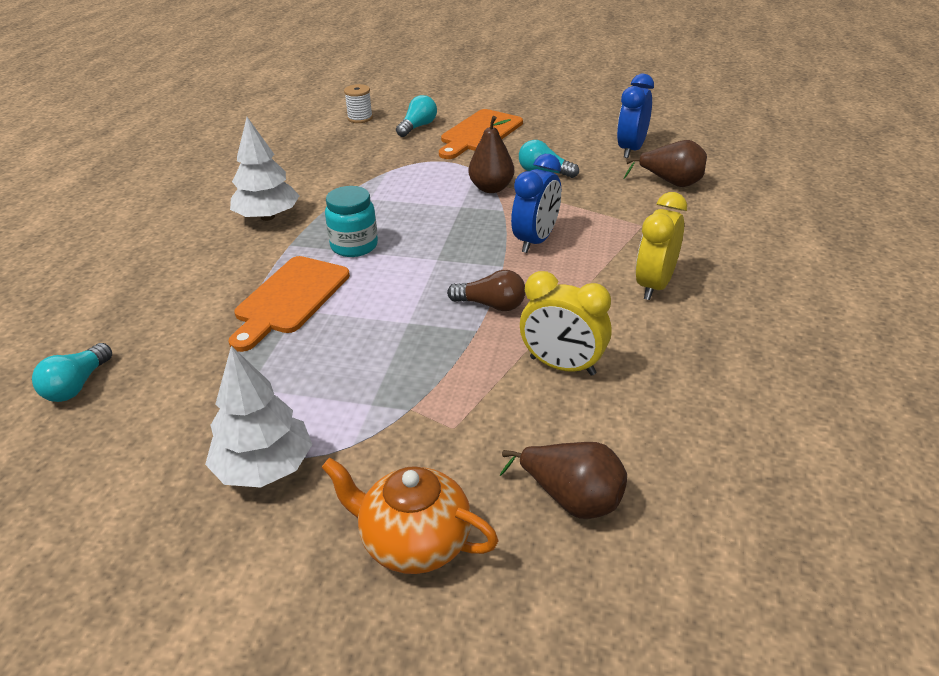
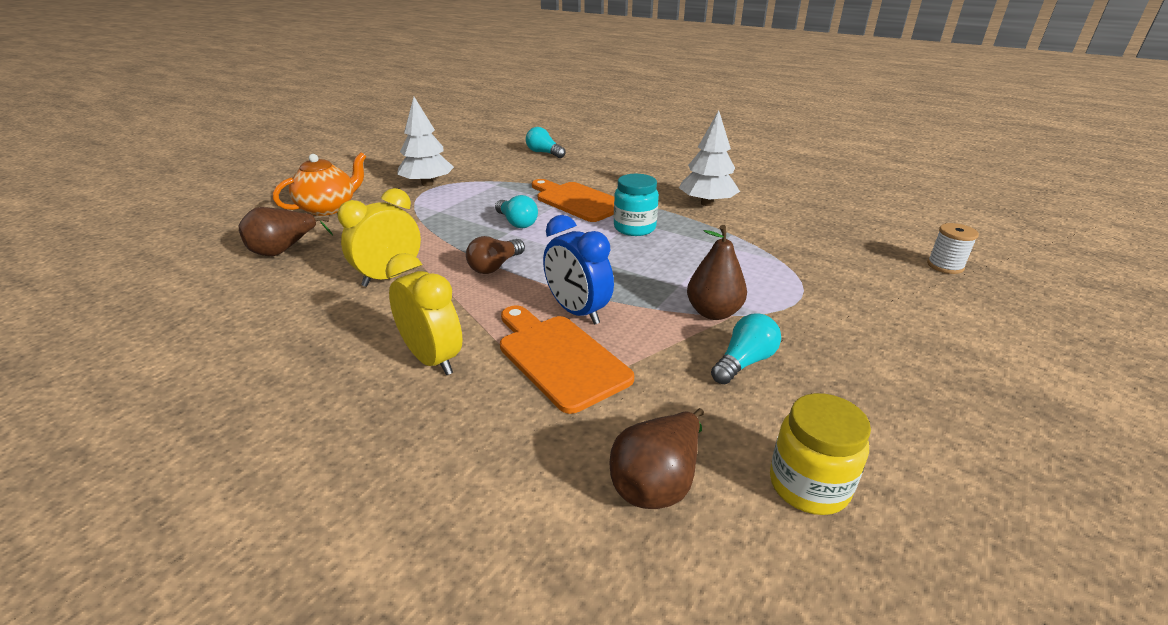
camera: 110 degrees right, 5 degrees down
(418, 127) = (917, 298): turquoise light bulb -> turquoise light bulb (516, 223)
(479, 133) = (892, 340): orange cutting board -> orange cutting board (559, 358)
(631, 149) = (808, 486): blue clock -> yellow jar

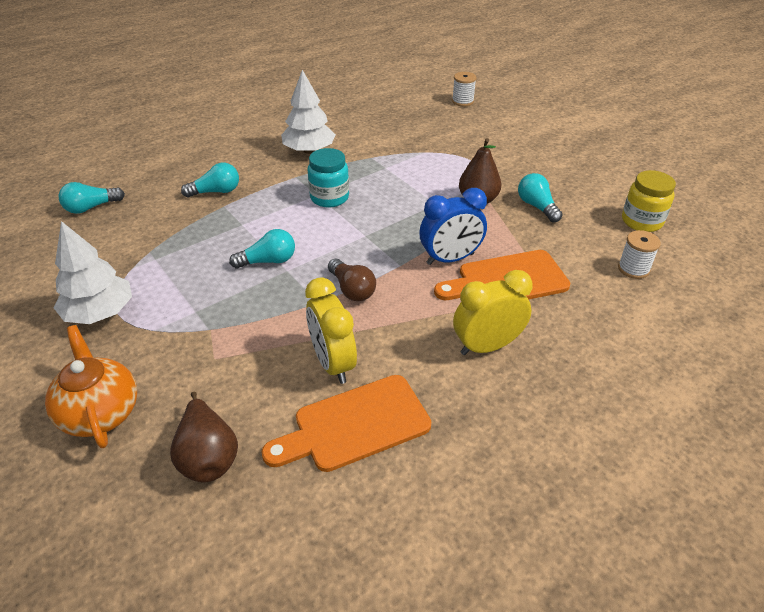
camera: 70 degrees left, 10 degrees up
(577, 201) = (247, 214): orange cutting board -> orange cutting board (355, 425)
(600, 183) = (216, 192): none -> turquoise light bulb
(657, 482) = (633, 269): brown pear -> white spool

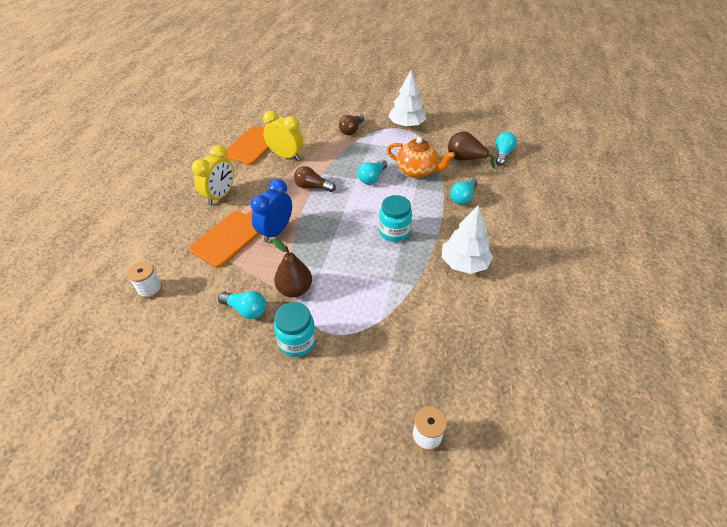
camera: 140 degrees right, 5 degrees up
(100, 412) = (351, 106): orange teapot -> orange teapot (417, 171)
(181, 354) = (351, 130): none -> brown light bulb
(208, 456) = (298, 114): brown pear -> brown pear (465, 159)
(507, 169) = (297, 342): none -> turquoise jar
(641, 221) = (152, 343): yellow jar -> none

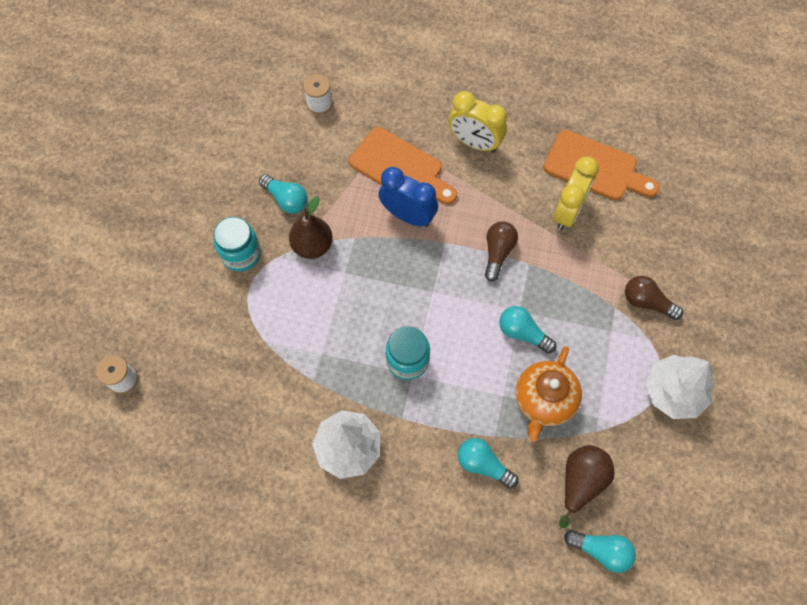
camera: 90 degrees right, 20 degrees up
(246, 310) = (286, 199): turquoise light bulb -> turquoise light bulb turned 75 degrees counterclockwise

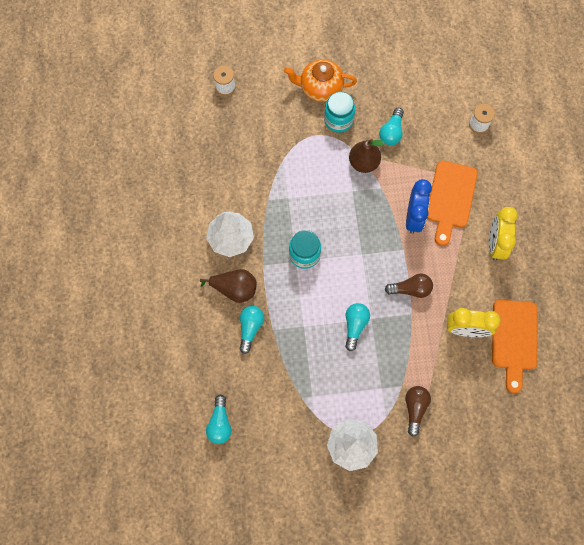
camera: 70 degrees right, 5 degrees up
(544, 400) = (310, 355): orange teapot -> orange teapot (320, 88)
(581, 482) = (262, 397): brown pear -> brown pear (234, 289)

